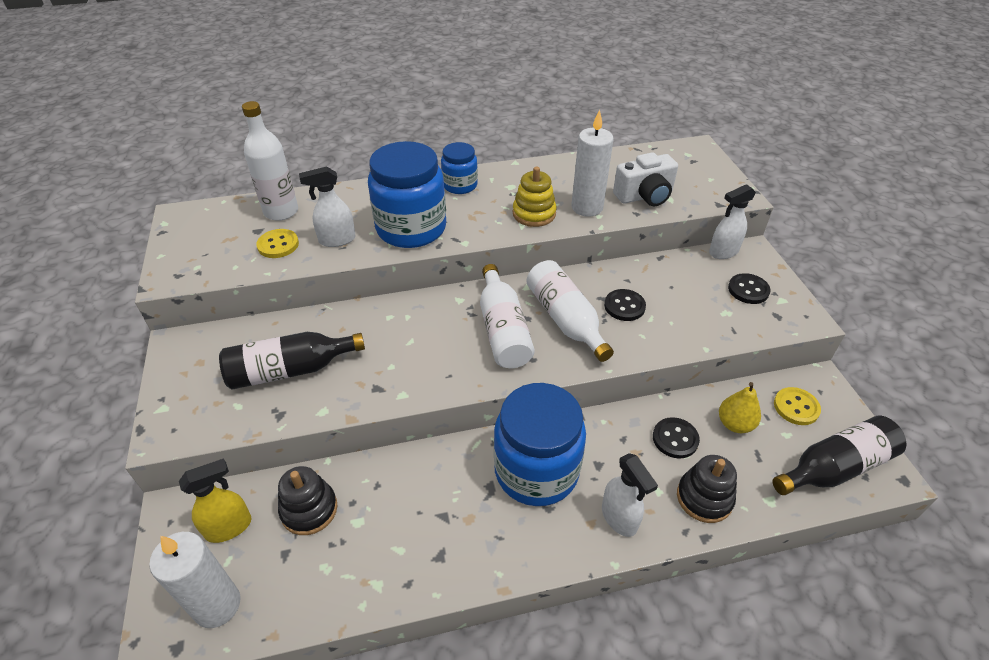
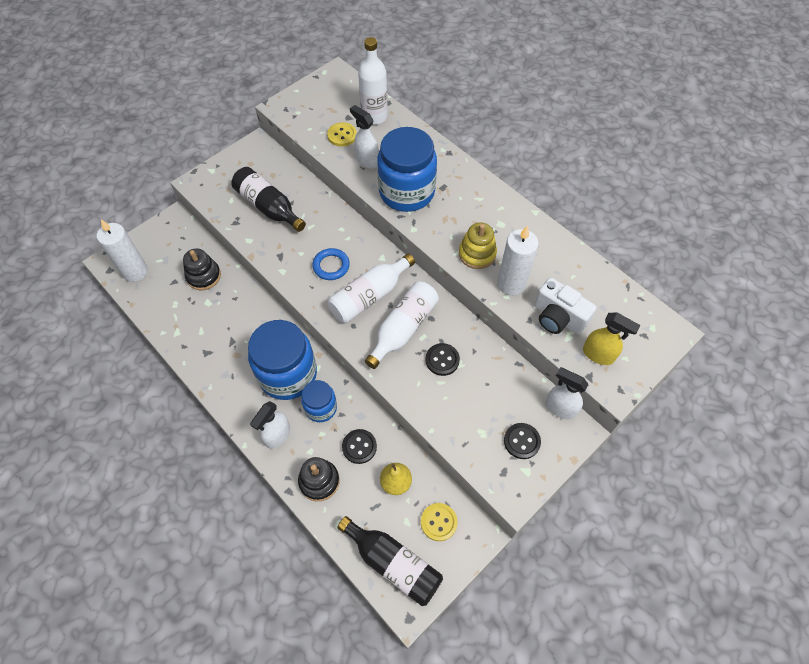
camera: 60 degrees right, 15 degrees up
(229, 527) = (176, 248): yellow spray bottle -> yellow spray bottle (598, 355)
(434, 346) = (331, 266): none -> blue ring
(460, 185) = (477, 193): blue jar -> blue jar (321, 408)

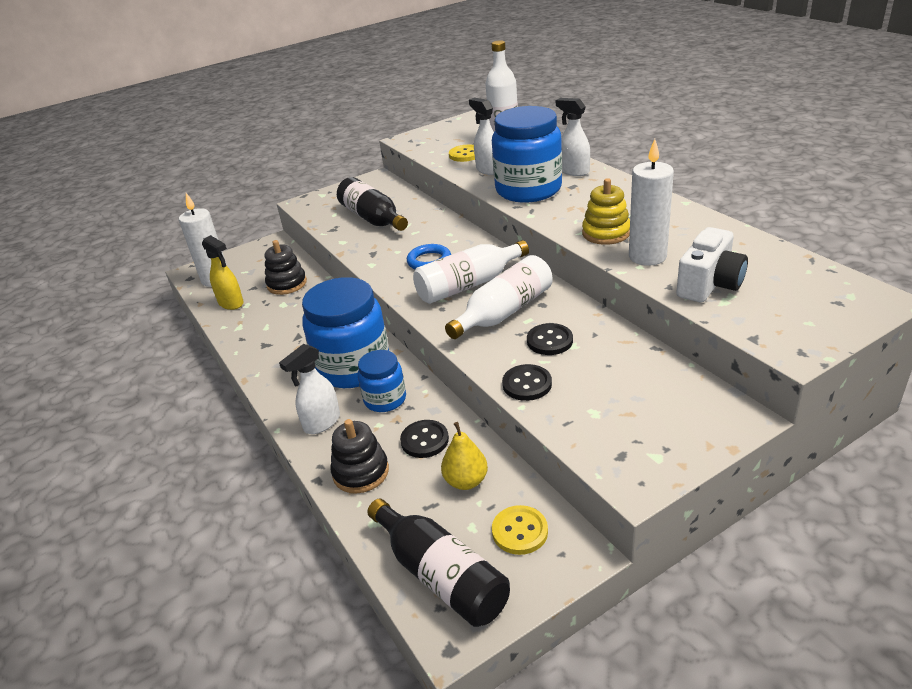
camera: 15 degrees right, 25 degrees down
(521, 441) = (652, 424): black button -> black button (527, 384)
(558, 317) = (709, 285): white camera -> white camera turned 105 degrees counterclockwise
(560, 408) = (713, 393): white spray bottle -> white spray bottle (574, 171)
(598, 355) = (768, 318): yellow spray bottle -> yellow spray bottle (231, 303)

